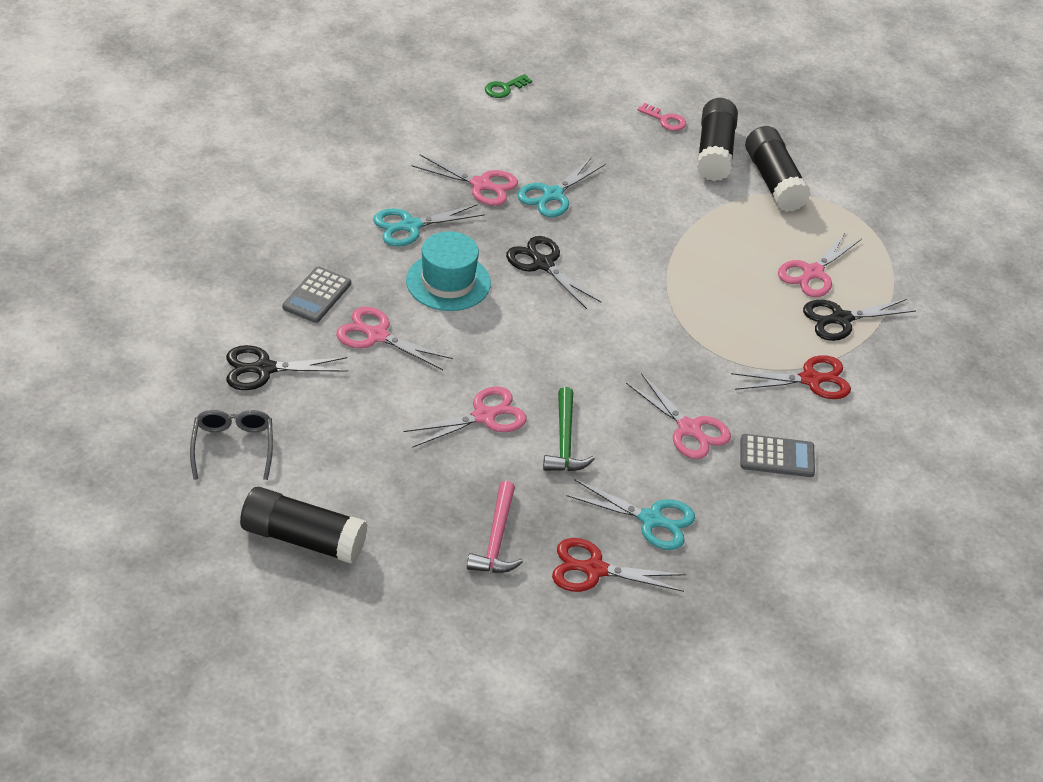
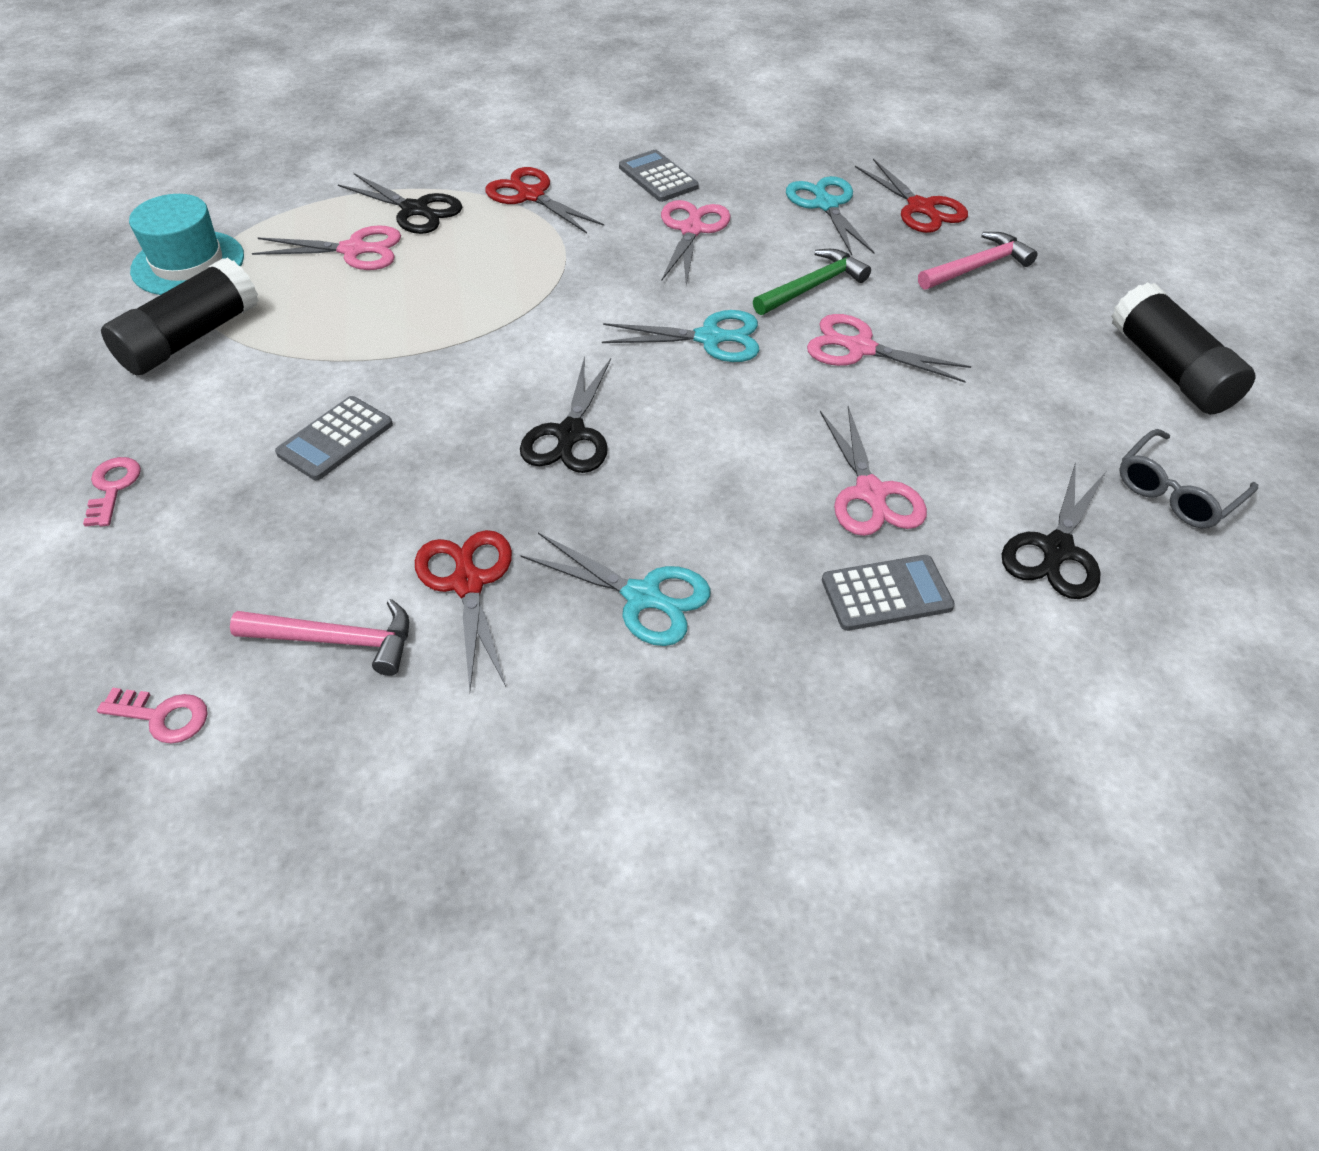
camera: 125 degrees left, 5 degrees up
(263, 369) = (1056, 550): black scissors -> black scissors turned 75 degrees clockwise
(448, 282) = (703, 492): turquoise hat -> turquoise hat (188, 263)
(481, 185) = (467, 582): pink scissors -> red scissors
(491, 139) = (337, 640): none -> pink hammer
(504, 88) = (162, 716): green key -> pink key
(552, 195) = (416, 501): turquoise scissors -> turquoise scissors (710, 338)
(628, 192) = (335, 439): none -> grey calculator
(714, 152) = (163, 409): black glue stick -> none

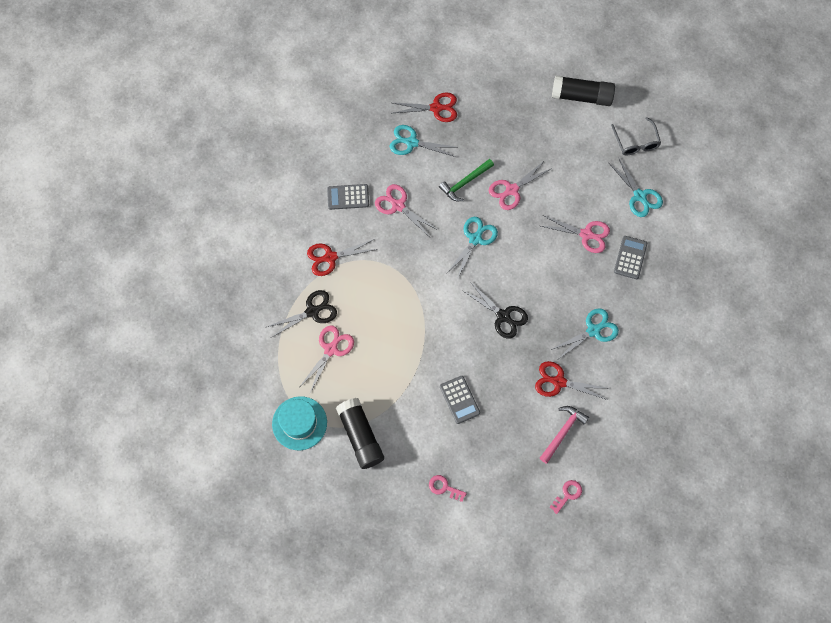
camera: 60 degrees left, 20 degrees up
(813, 286) = (465, 183): green hammer -> green hammer turned 120 degrees counterclockwise
(978, 267) = (488, 115): pink hammer -> none
(1056, 550) = (640, 196): black scissors -> turquoise scissors

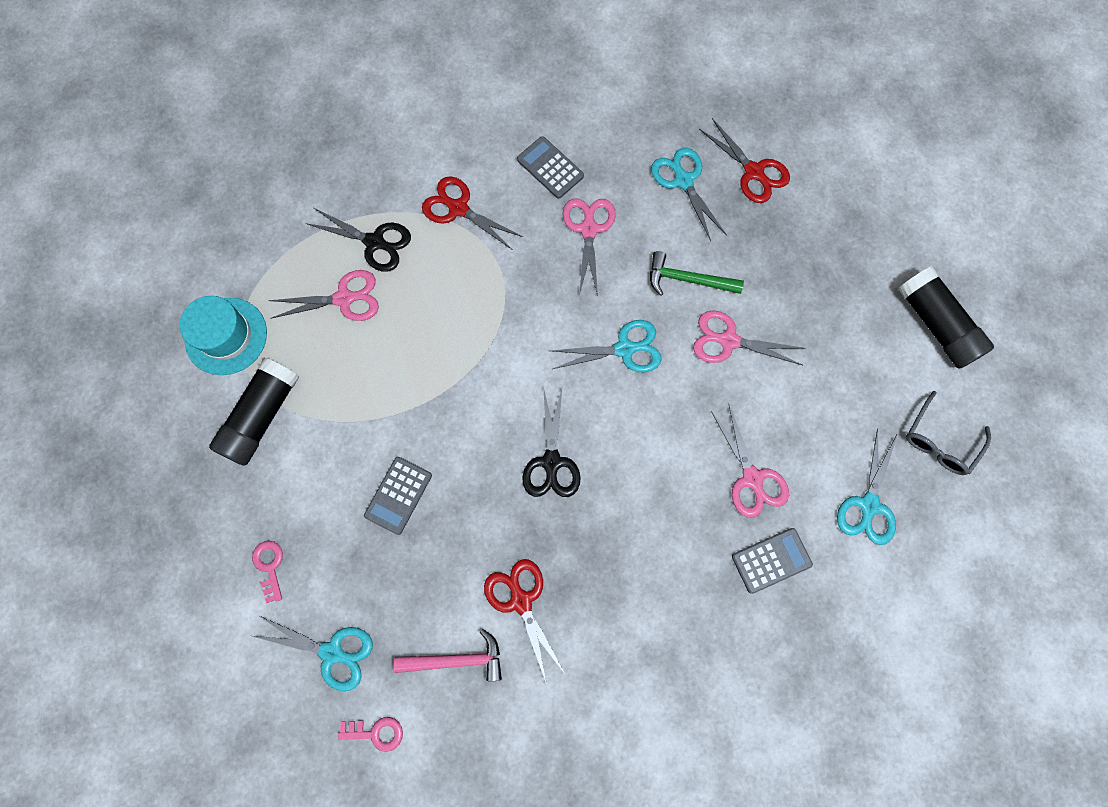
camera: 50 degrees right, 5 degrees up
(593, 330) = (628, 591): turquoise scissors -> turquoise scissors (332, 652)

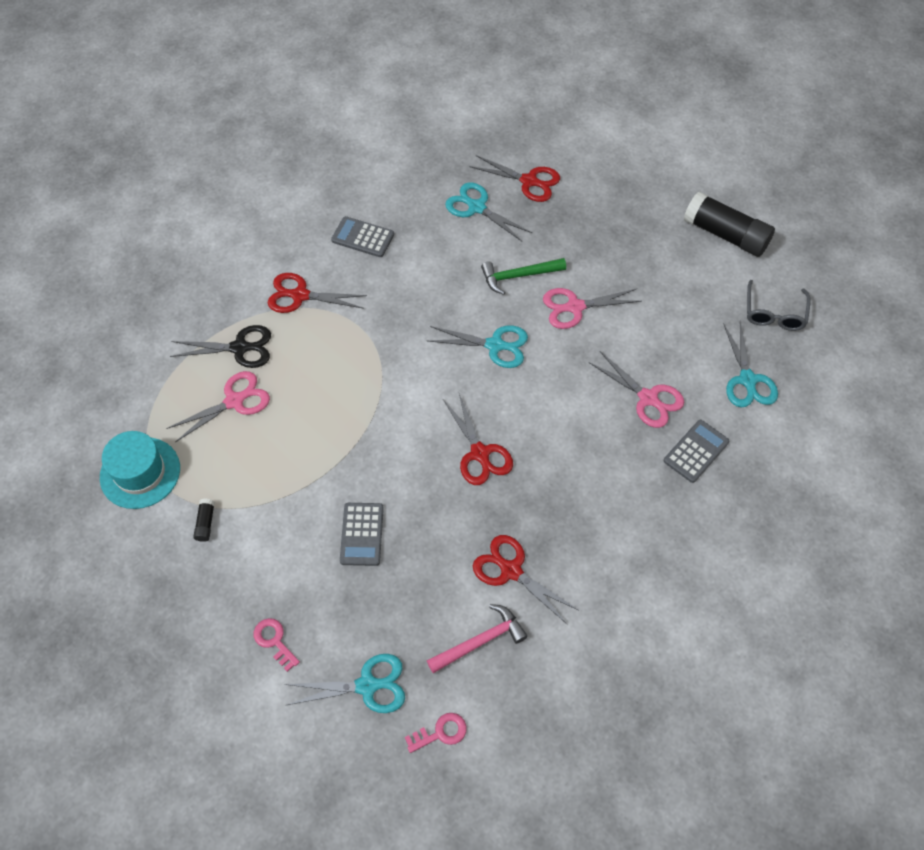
camera: 25 degrees left, 15 degrees down
(262, 416) = (205, 523): black glue stick -> black glue stick, size x0.41
(551, 462) = (480, 454): black scissors -> red scissors
(588, 229) = (418, 270): pink scissors -> none
(625, 349) = (495, 345): turquoise scissors -> turquoise scissors turned 45 degrees clockwise

